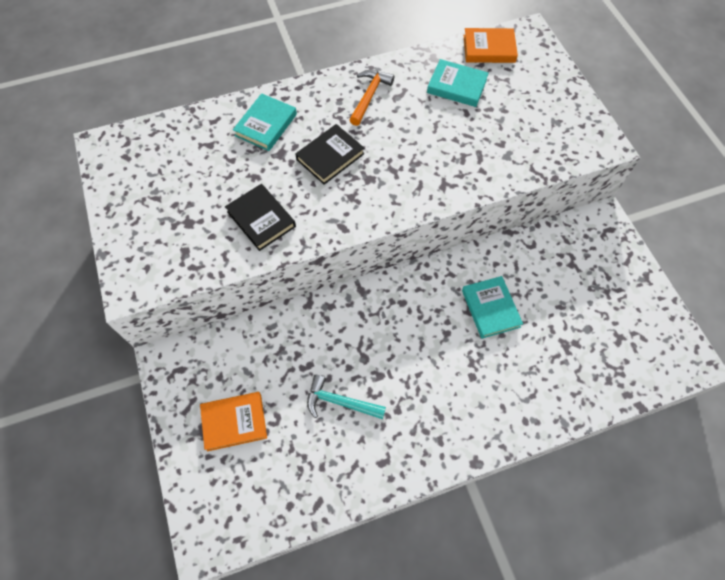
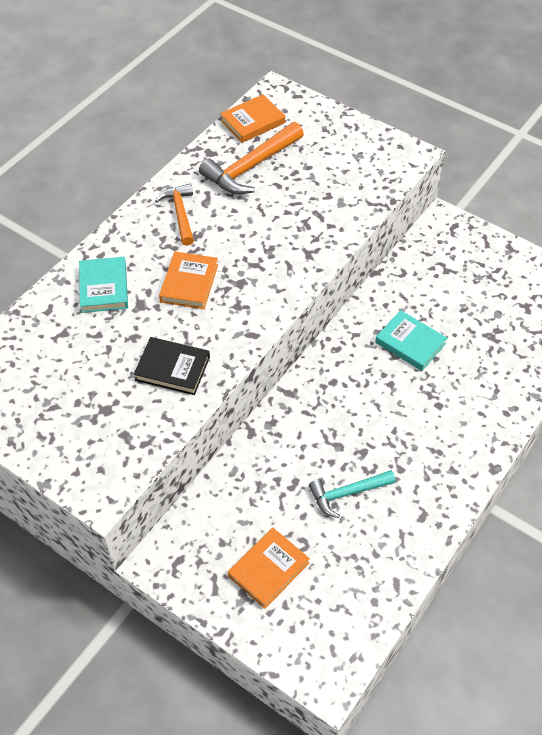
camera: 35 degrees left, 10 degrees down
(330, 156) = (189, 283): black book -> orange book
(457, 86) = (251, 167): turquoise book -> orange hammer

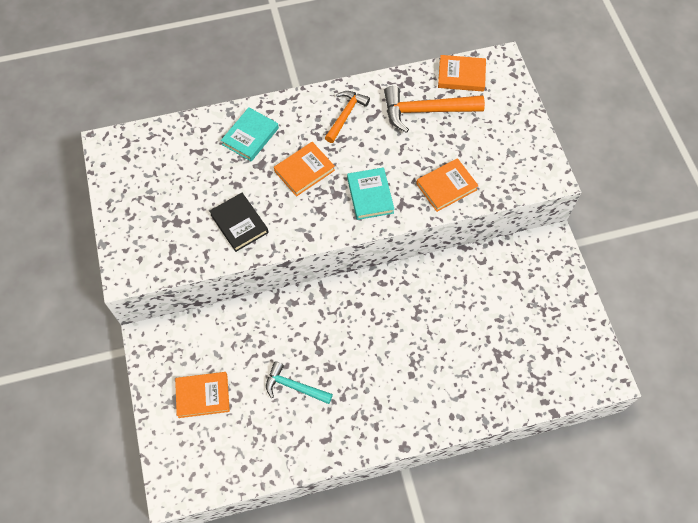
camera: 40 degrees right, 10 degrees up
(332, 215) = (446, 186): none -> orange book
(410, 343) = (436, 316): turquoise book -> turquoise book (370, 195)

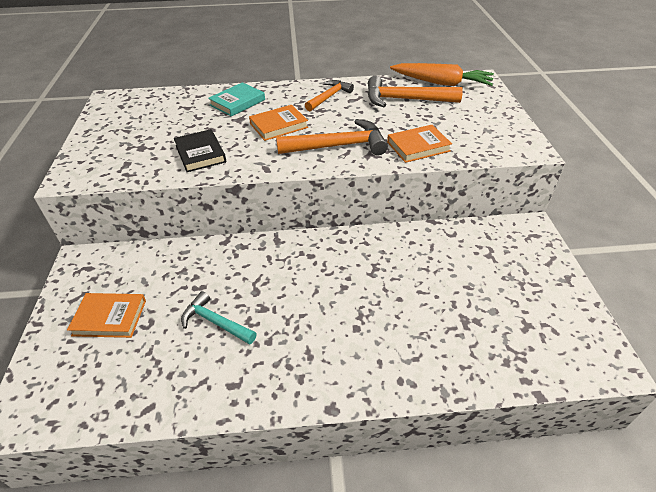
camera: 10 degrees right, 20 degrees down
(370, 195) = (338, 146): turquoise book -> orange hammer
(461, 75) = (441, 83): orange book -> orange carrot

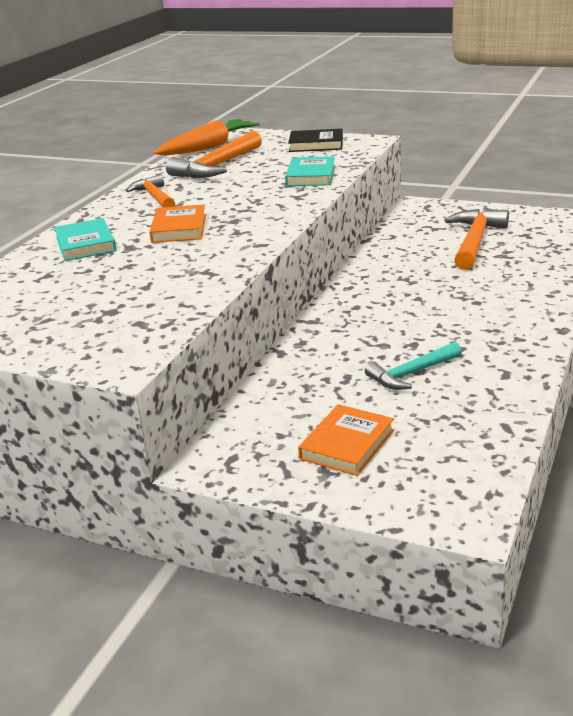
camera: 60 degrees left, 15 degrees down
(200, 153) = (180, 275): black book -> black book (316, 144)
(338, 146) = (263, 207): orange hammer -> orange hammer (474, 241)
(418, 146) = (311, 176): orange book -> turquoise book

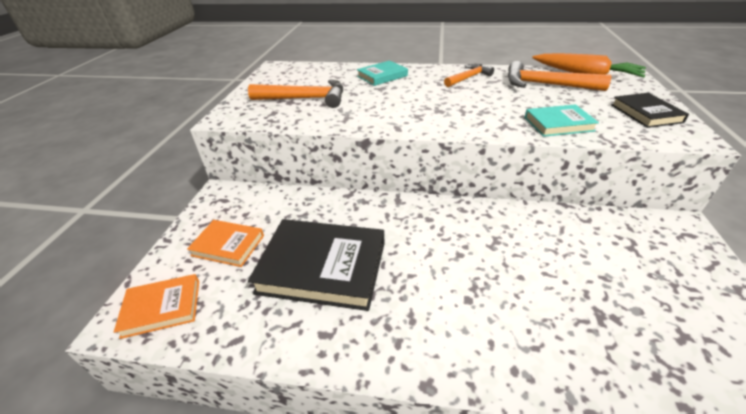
camera: 75 degrees right, 10 degrees up
(179, 228) = (416, 96): orange book -> orange book (162, 308)
(412, 373) = (322, 267): turquoise hammer -> black book
(474, 241) = (621, 285): orange hammer -> orange hammer (305, 99)

